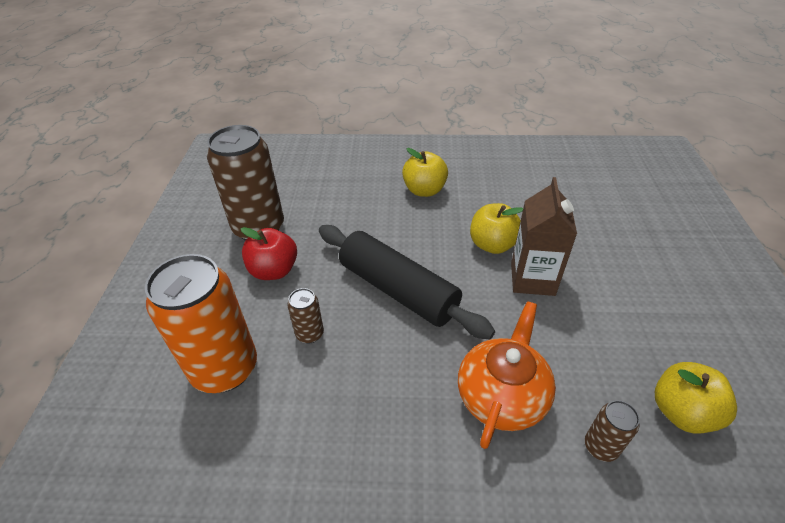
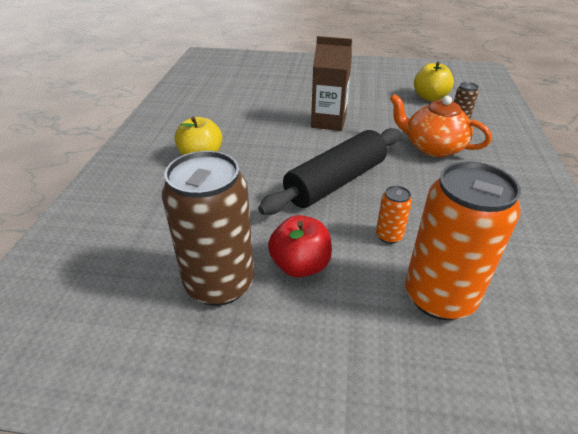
camera: 85 degrees left, 5 degrees down
(310, 334) = (389, 236): brown can -> orange can
(492, 245) = (288, 132): yellow apple -> none

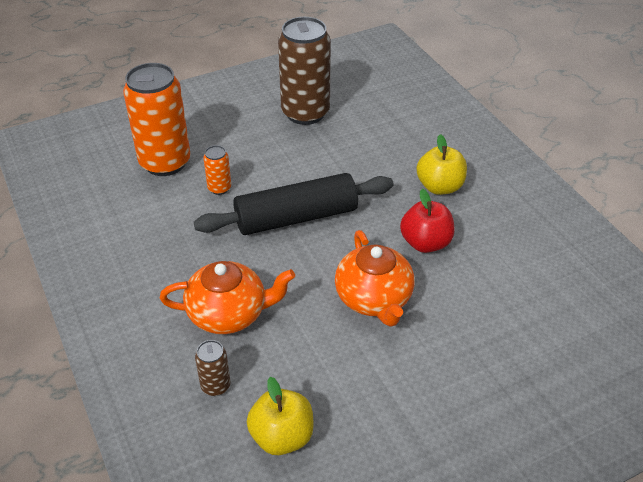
camera: 145 degrees right, 5 degrees up
(300, 265) = (266, 142): red apple -> red apple (425, 243)
(328, 122) = (374, 299): brown carton -> orange teapot
(336, 182) = (296, 217): black rolling pin -> black rolling pin turned 60 degrees clockwise

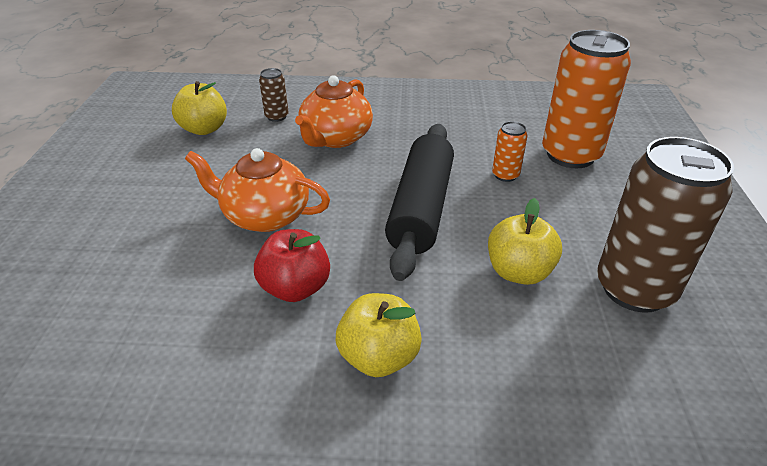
camera: 120 degrees right, 5 degrees down
(327, 156) = (518, 272): none -> yellow apple

